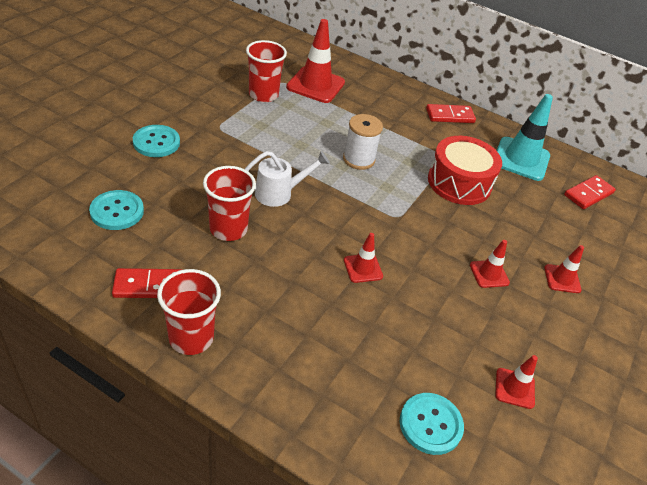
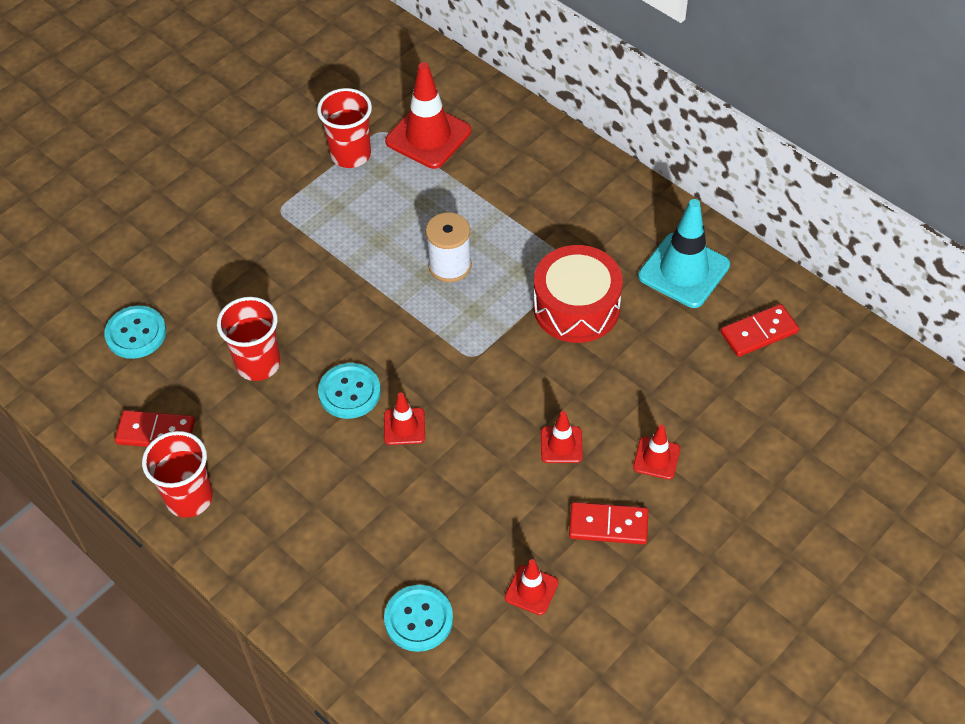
camera: 20 degrees right, 10 degrees up
(156, 142) = (197, 233): turquoise button -> turquoise button (349, 392)
(279, 193) = (331, 315): white watering can -> none
(450, 116) = (607, 192): red domino -> red domino (608, 525)

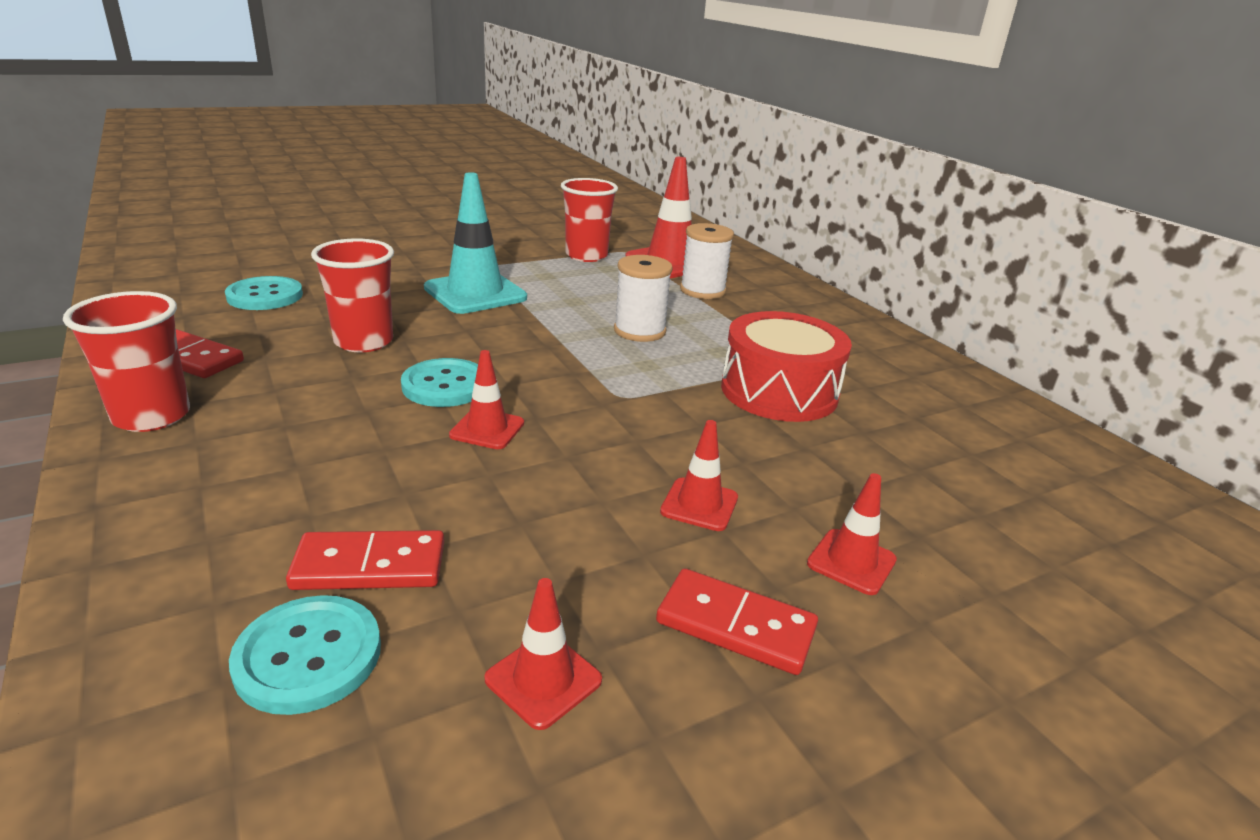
camera: 15 degrees right, 25 degrees down
(474, 179) = (702, 291): none -> white spool
(684, 270) = (934, 396): turquoise traffic cone -> turquoise traffic cone (475, 293)
(759, 333) = (1043, 472): red domino -> red domino (369, 566)

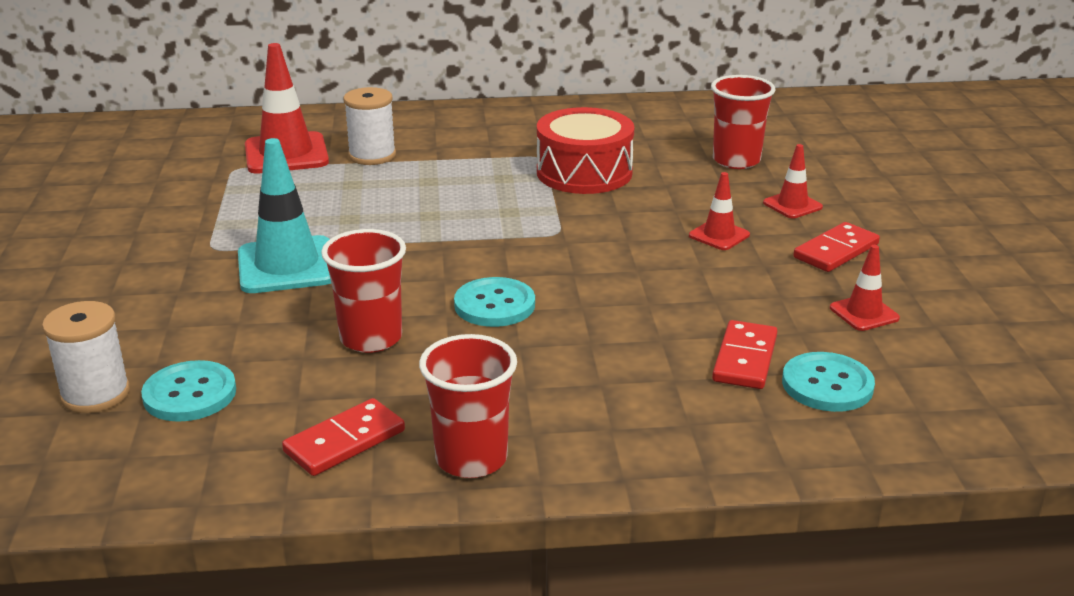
camera: 65 degrees left, 0 degrees up
(487, 429) = (582, 295): red traffic cone -> none
(586, 256) = (228, 191): red cup -> red cup (736, 160)
(639, 331) = (441, 201): white spool -> white spool (95, 394)

